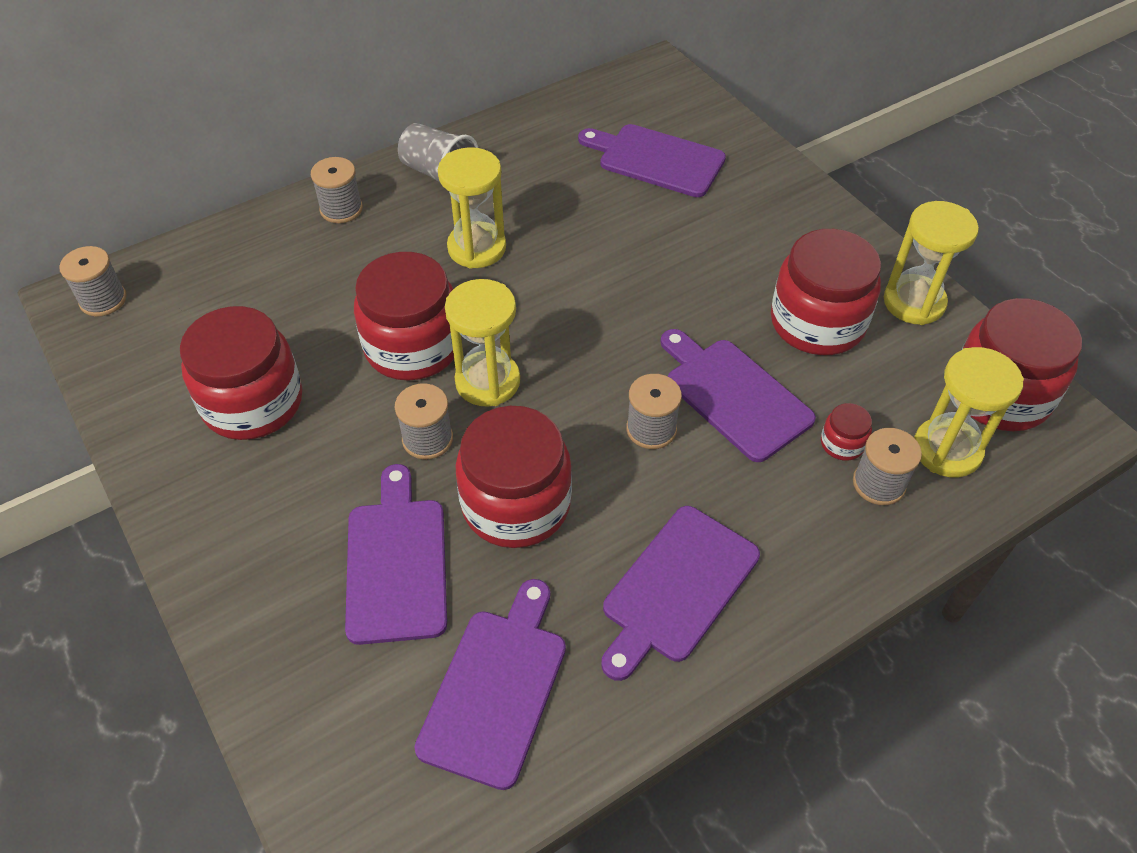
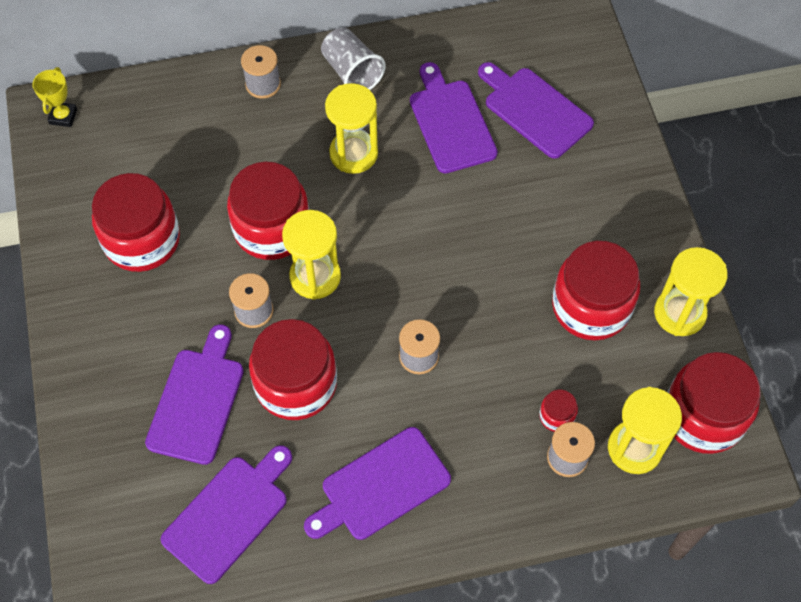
camera: 20 degrees right, 10 degrees up
(103, 300) = (63, 116): grey spool -> yellow trophy
(733, 395) = (494, 348): purple cutting board -> purple cutting board (450, 122)

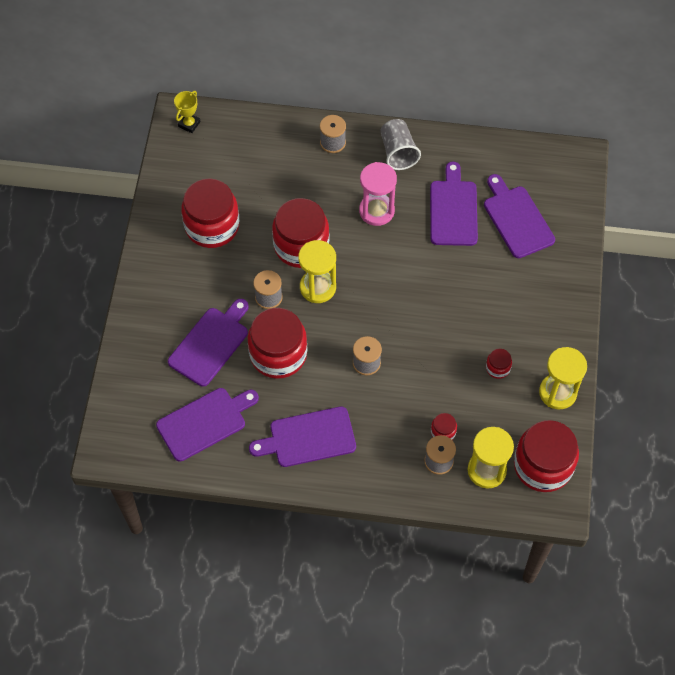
camera: 20 degrees right, 0 degrees up
(353, 153) = (376, 211): yellow hourglass -> pink hourglass
(591, 306) = (497, 368): red jar -> red jar, size x0.43

